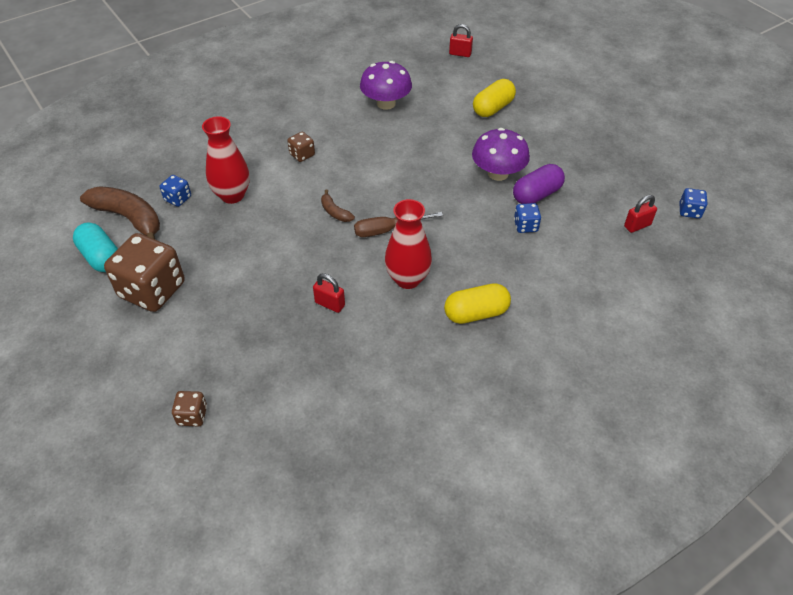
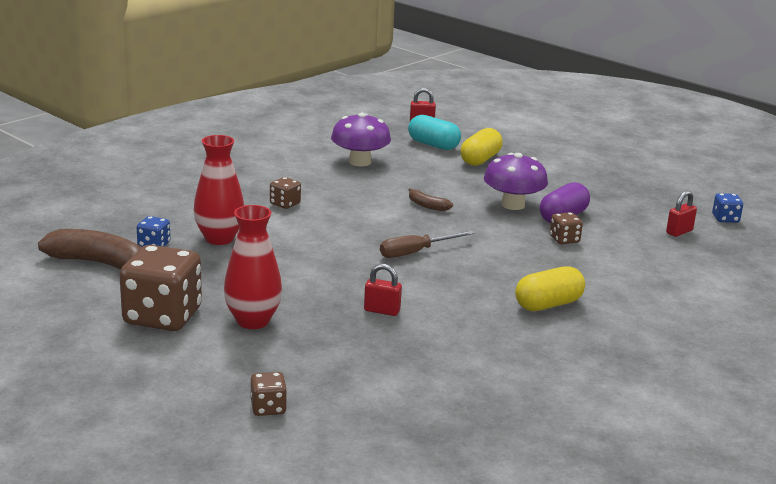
camera: 15 degrees left, 25 degrees down
(101, 257) = (83, 296): turquoise capsule -> turquoise capsule (433, 145)
(335, 212) = (348, 243): brown banana -> brown banana (427, 206)
(407, 279) = (459, 286): red vase -> red vase (253, 321)
(525, 226) = (564, 239): blue dice -> brown dice

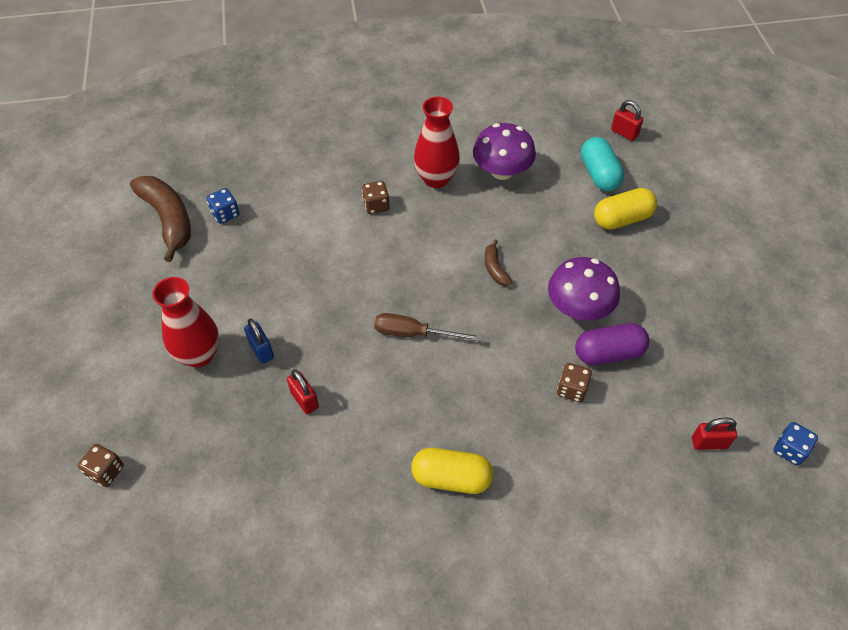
camera: 40 degrees right, 30 degrees up
(162, 316) = (146, 311): brown dice -> none
(219, 238) = (279, 229): red vase -> red vase (436, 179)
(305, 300) = (261, 350): none -> blue padlock

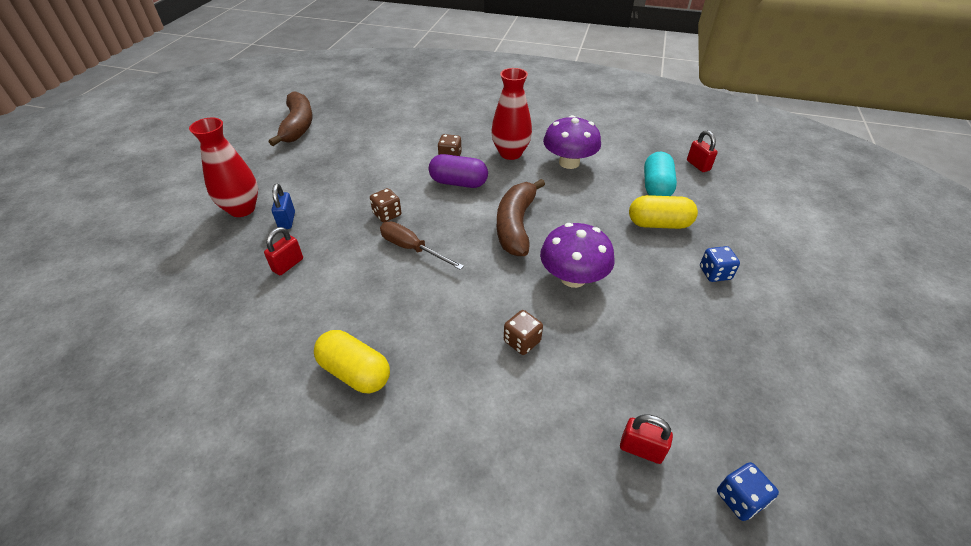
camera: 25 degrees right, 10 degrees down
(106, 471) = (110, 260): brown dice -> brown dice (387, 214)
(225, 214) = (338, 133): blue dice -> blue dice (714, 273)
(304, 400) = (288, 265): red padlock -> red padlock turned 45 degrees clockwise
(495, 268) = (516, 225): brown banana -> brown banana, size x2.08
(608, 353) = (579, 324): purple capsule -> purple capsule (458, 183)

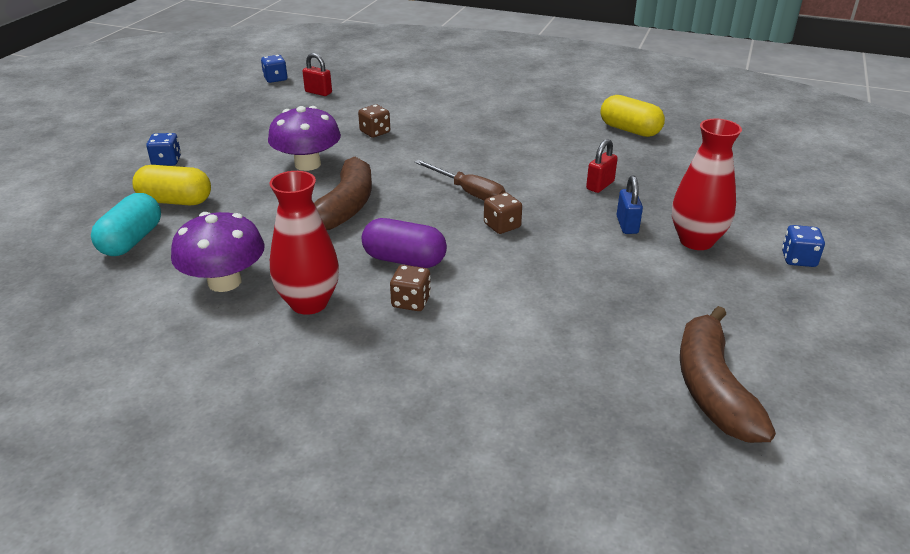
camera: 175 degrees left, 10 degrees down
(179, 198) = (798, 259): none -> blue dice
(355, 372) = (509, 124): yellow capsule -> yellow capsule (630, 130)
(698, 165) = (34, 267): red padlock -> none

